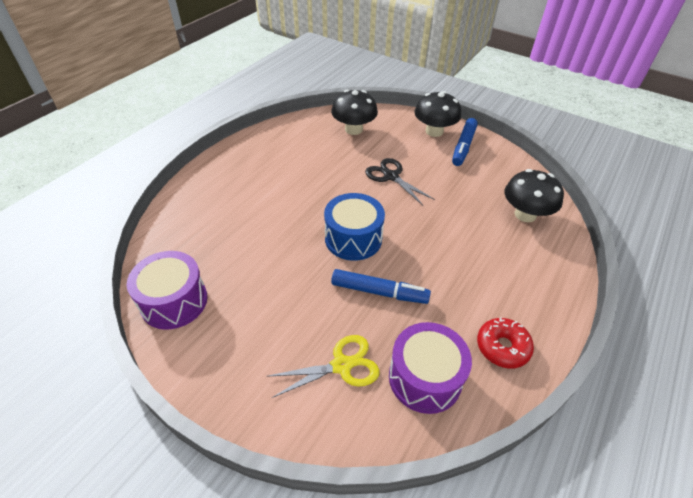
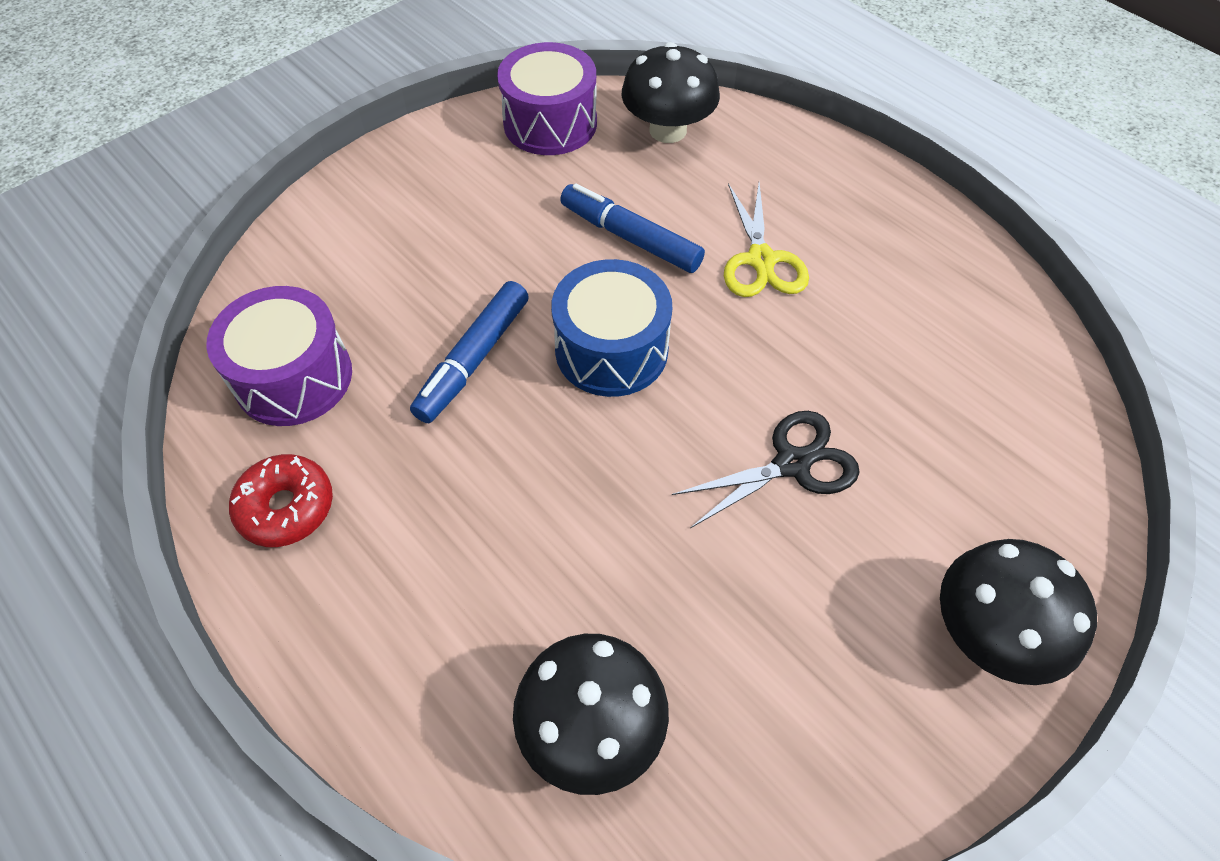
camera: 105 degrees right, 10 degrees up
(342, 365) = (363, 284): yellow scissors -> yellow scissors (761, 260)
(353, 129) = (997, 431): black mushroom -> black mushroom (668, 130)
(463, 146) = (907, 689): blue marker -> blue marker (630, 237)

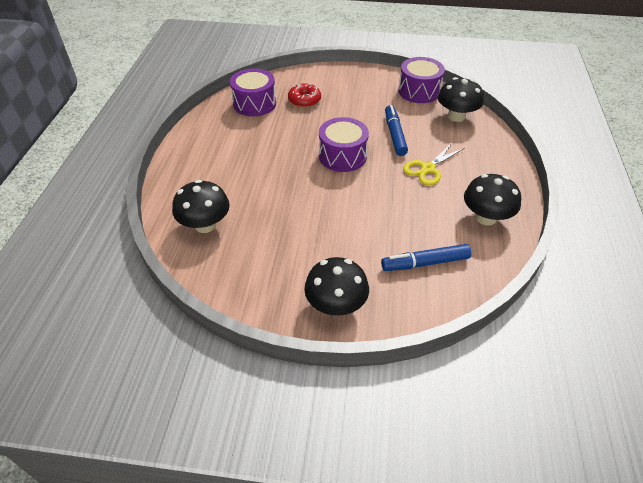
camera: 50 degrees right, 10 degrees down
(286, 507) = (212, 128): red donut -> red donut (304, 100)
(473, 359) = (302, 131): blue marker -> blue marker (425, 263)
(611, 349) = (342, 156): blue drum -> purple drum
(792, 464) = (348, 220): black scissors -> none
(937, 277) = (486, 217): none -> black mushroom

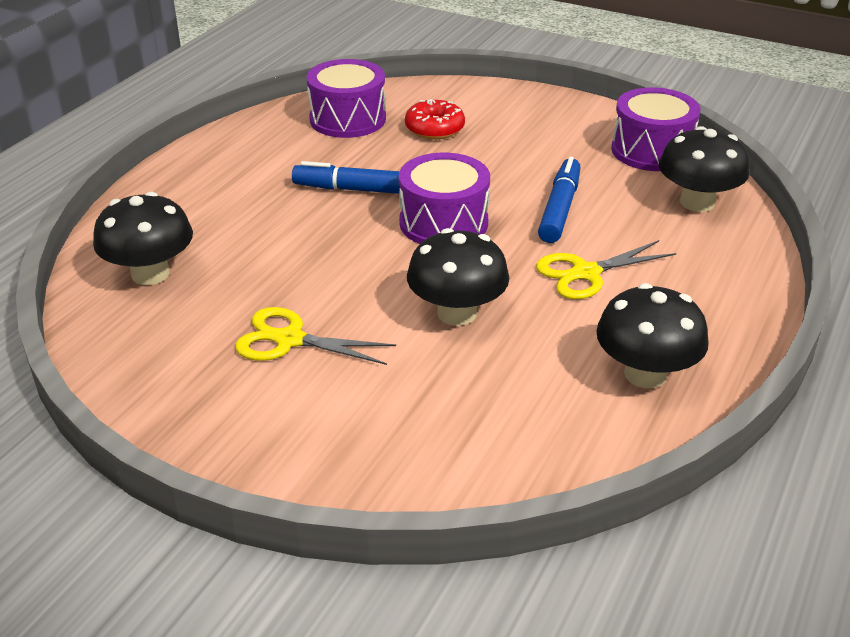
camera: 20 degrees right, 10 degrees down
(305, 245) = (289, 340): none -> yellow scissors
(336, 305) = (278, 441): black mushroom -> black mushroom (457, 313)
(425, 263) = (479, 418): blue marker -> blue marker (358, 190)

